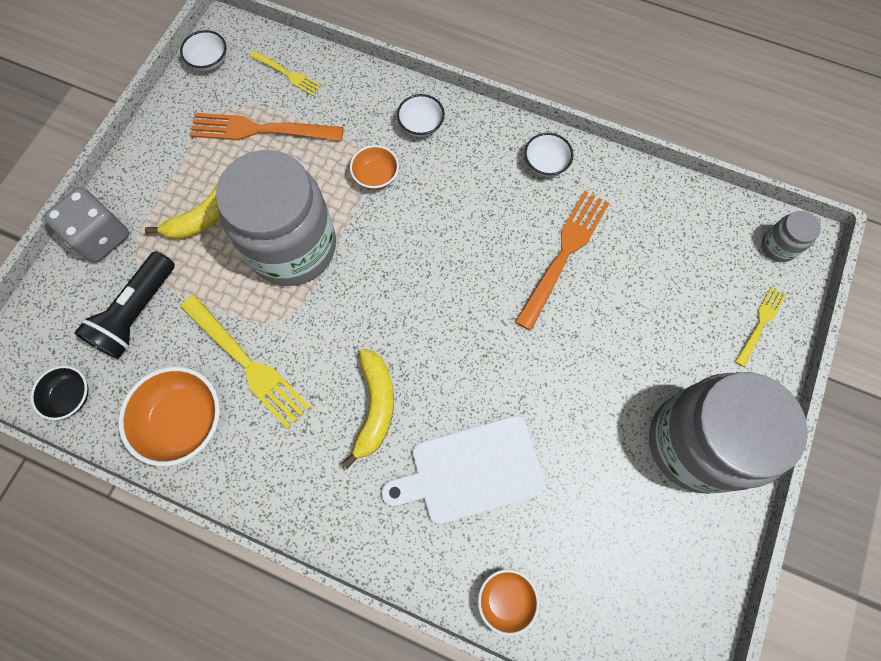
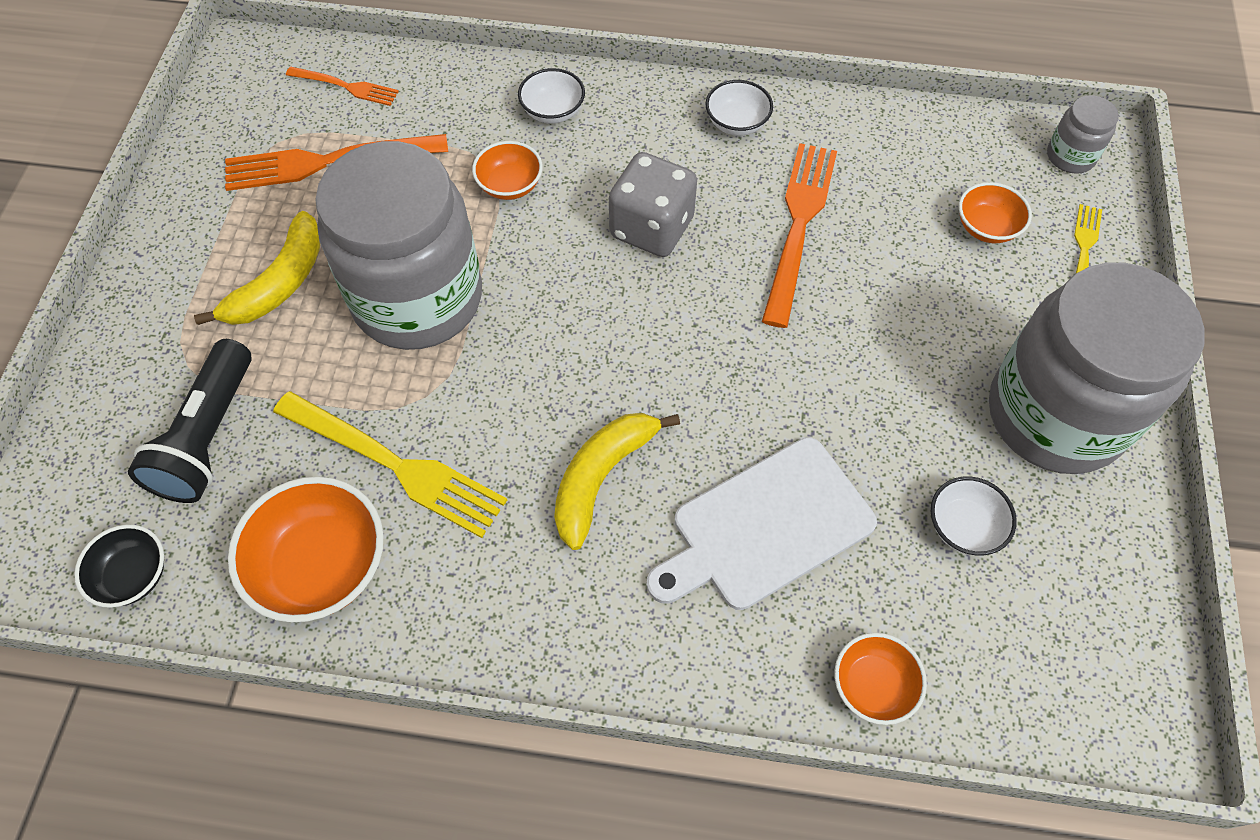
camera: 15 degrees left, 10 degrees down
(101, 237) = (125, 348): grey dice -> grey dice (651, 228)
(209, 61) = (228, 92): white bowl -> white bowl (964, 527)
(287, 74) = (346, 86): yellow fork -> orange fork
(375, 407) = (601, 477): yellow banana -> yellow banana turned 135 degrees counterclockwise
(696, 288) = (986, 227): none -> orange bowl

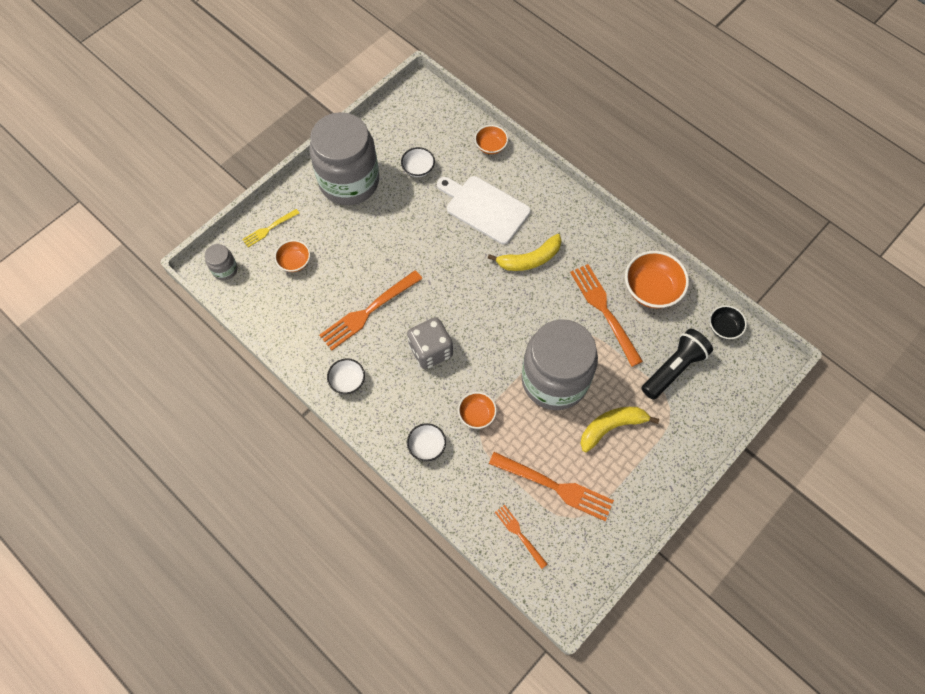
camera: 145 degrees left, 5 degrees up
(395, 465) = (604, 311): yellow fork -> orange fork
(766, 527) = (484, 208): white cutting board -> white cutting board turned 150 degrees counterclockwise

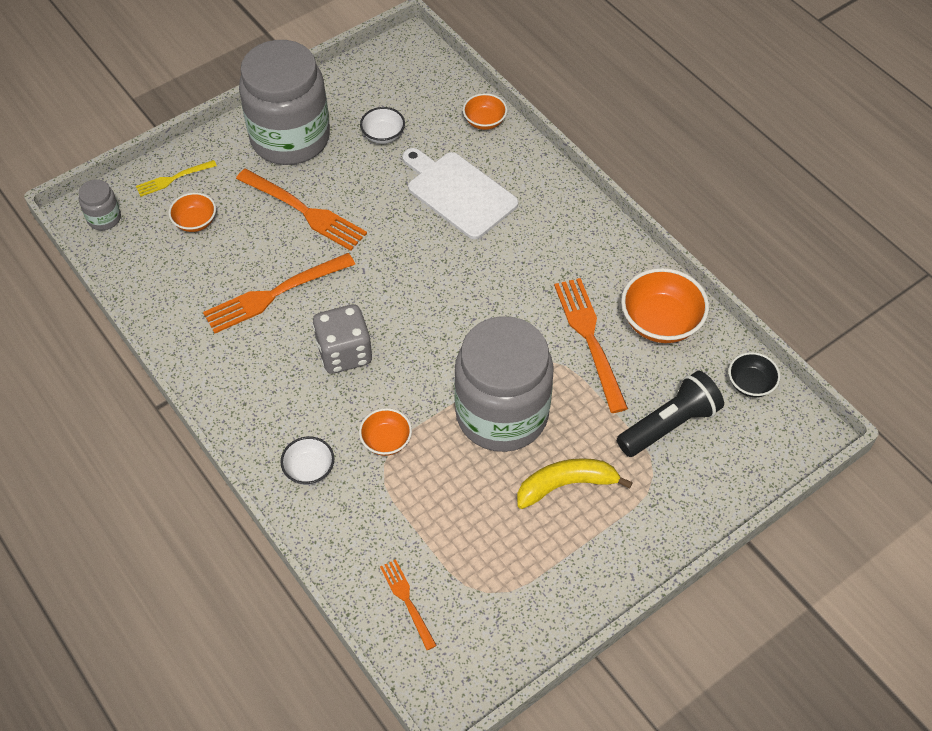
camera: 10 degrees right, 10 degrees down
(347, 381) = (225, 373): white bowl -> none
(529, 259) = (503, 262): yellow banana -> none
(555, 486) = (470, 548): orange fork -> orange fork (304, 211)

